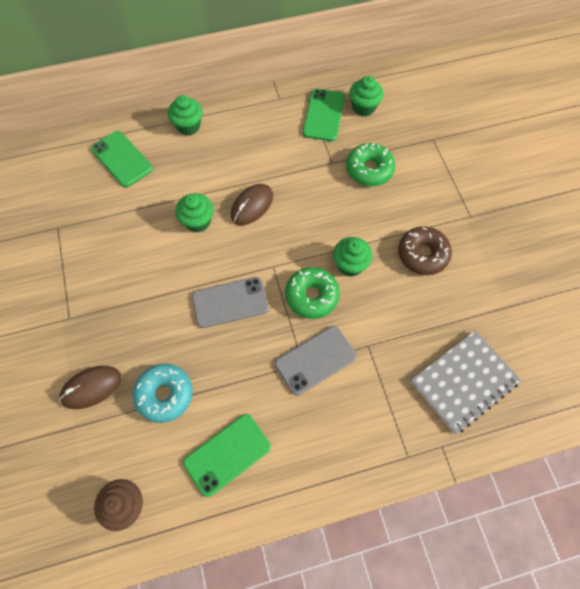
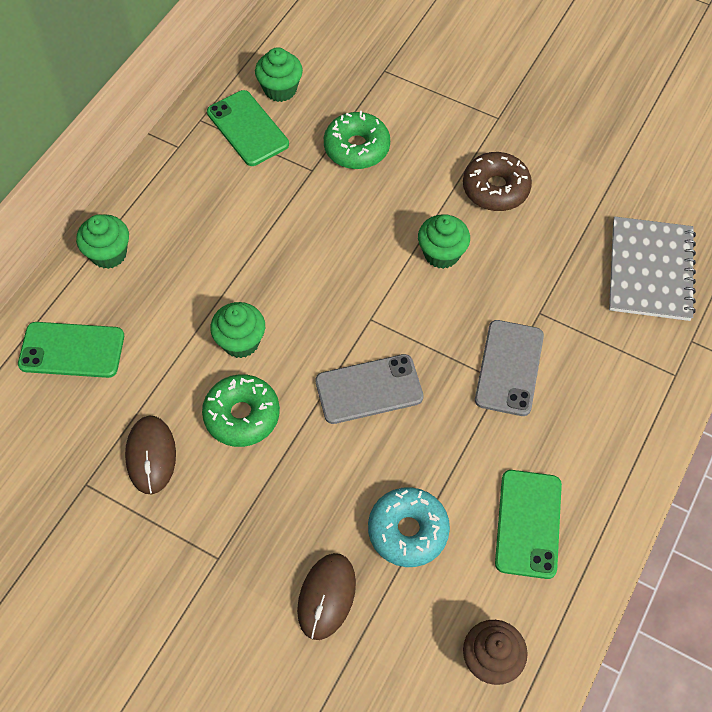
camera: 45 degrees left, 5 degrees down
(230, 302) = (369, 389): grey phone -> grey phone turned 45 degrees clockwise
(252, 206) = (279, 279): brown mouse -> brown mouse (151, 455)
(312, 296) = (439, 313): green donut -> green donut (242, 415)

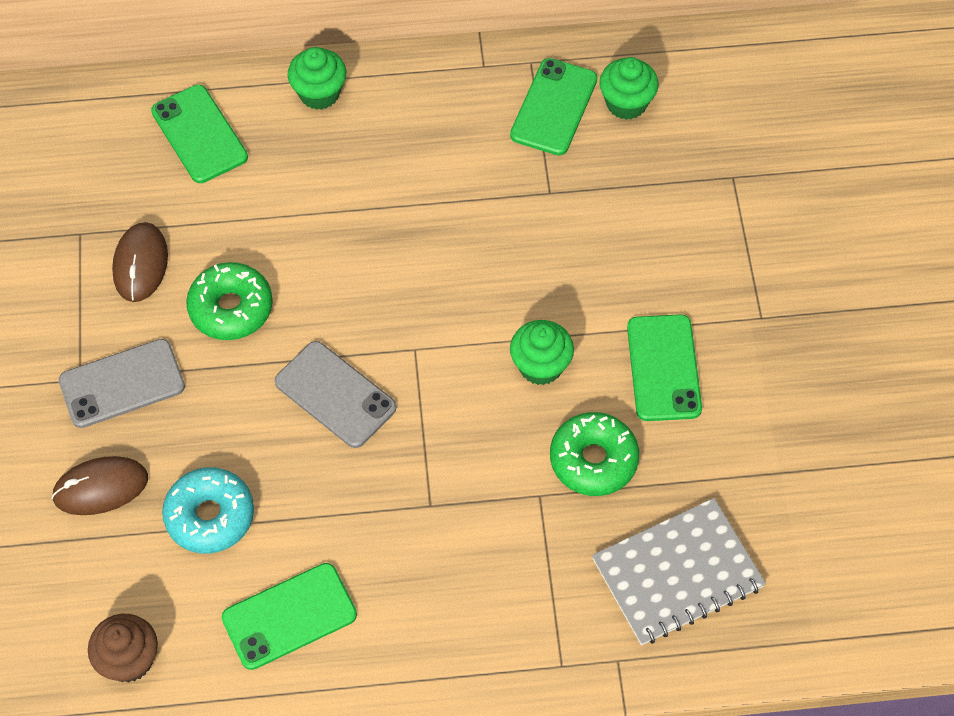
camera: 55 degrees right, 0 degrees up
(151, 455) = (140, 264): brown mouse -> brown mouse turned 45 degrees counterclockwise
(240, 342) = (307, 258): green cupcake -> none
(356, 148) = (610, 214): green donut -> green donut (593, 460)
(495, 188) = (663, 368): brown donut -> green phone
(509, 368) = (451, 503): grey phone -> grey phone (122, 384)

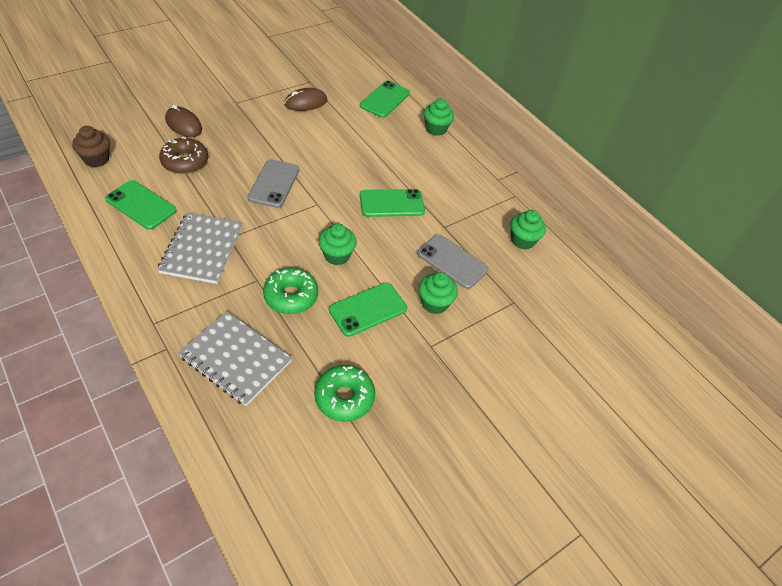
camera: 55 degrees right, 10 degrees down
(122, 384) = (240, 115): grey phone -> grey phone (452, 261)
(210, 516) = (185, 162): turquoise donut -> brown donut
(231, 308) = (300, 136): green donut -> green donut (344, 397)
(438, 553) = (201, 249): none -> grey notebook
(554, 107) = (496, 212): green phone -> green phone (391, 203)
(691, 277) = (434, 303): none -> green cupcake

